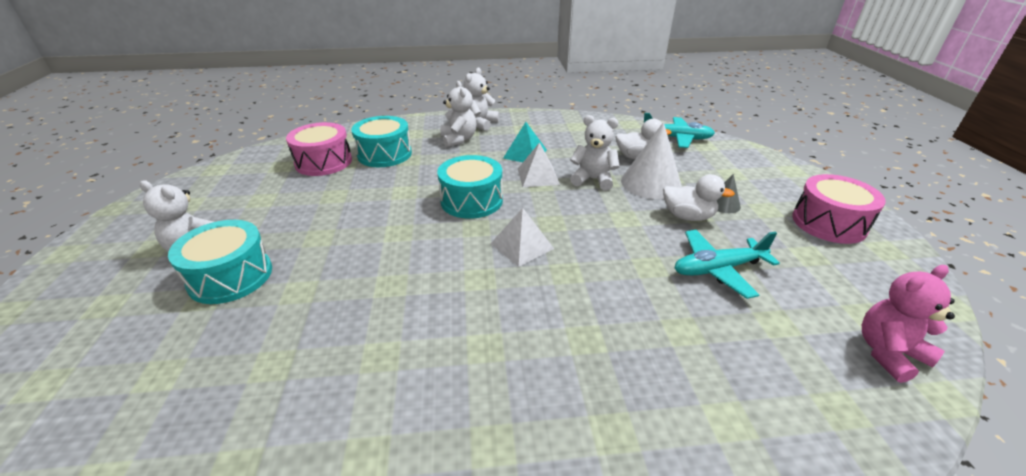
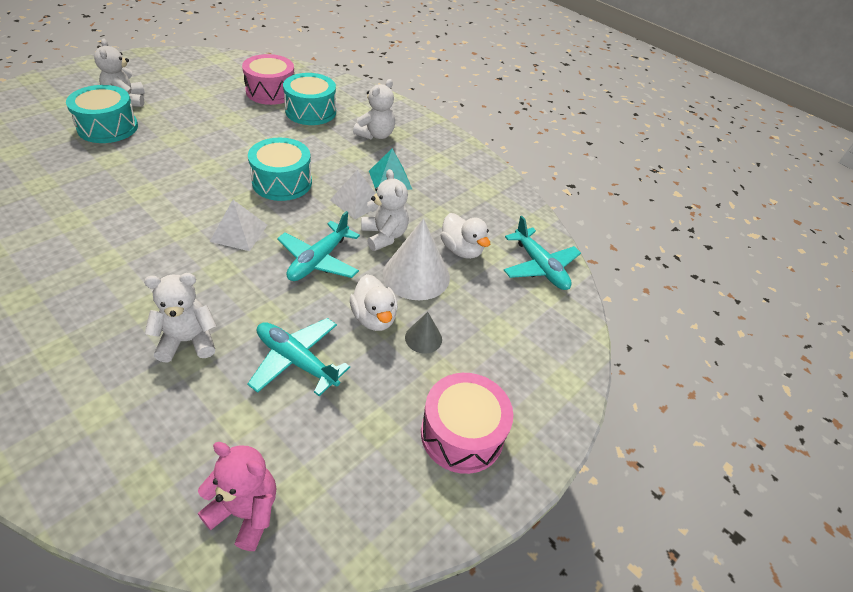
camera: 45 degrees right, 10 degrees up
(480, 123) = (419, 133): white teddy bear -> white teddy bear (188, 341)
(598, 218) = (318, 260): none -> turquoise plane

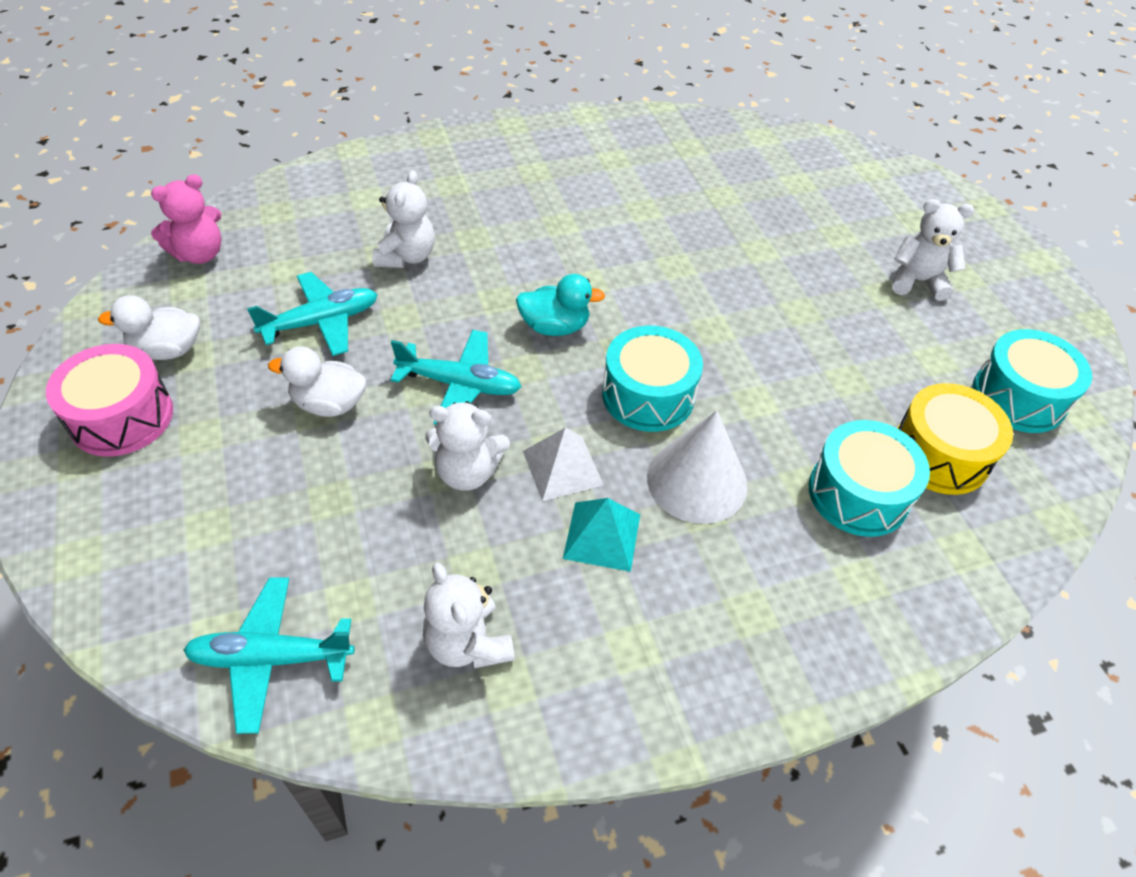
camera: 120 degrees right, 5 degrees up
(108, 127) = (840, 256): turquoise drum -> turquoise drum (1018, 397)
(239, 233) = (555, 327): white pyramid -> turquoise duck
(271, 92) = (939, 455): pink drum -> yellow drum
(318, 260) = (460, 385): turquoise plane -> turquoise plane turned 135 degrees clockwise
(376, 135) = (753, 570): white teddy bear -> white teddy bear (468, 643)
(416, 275) = (368, 477): white cone -> white cone (697, 480)
(423, 338) = (263, 438): grey cone -> none
(461, 250) = (380, 559): white duck -> white duck (167, 350)

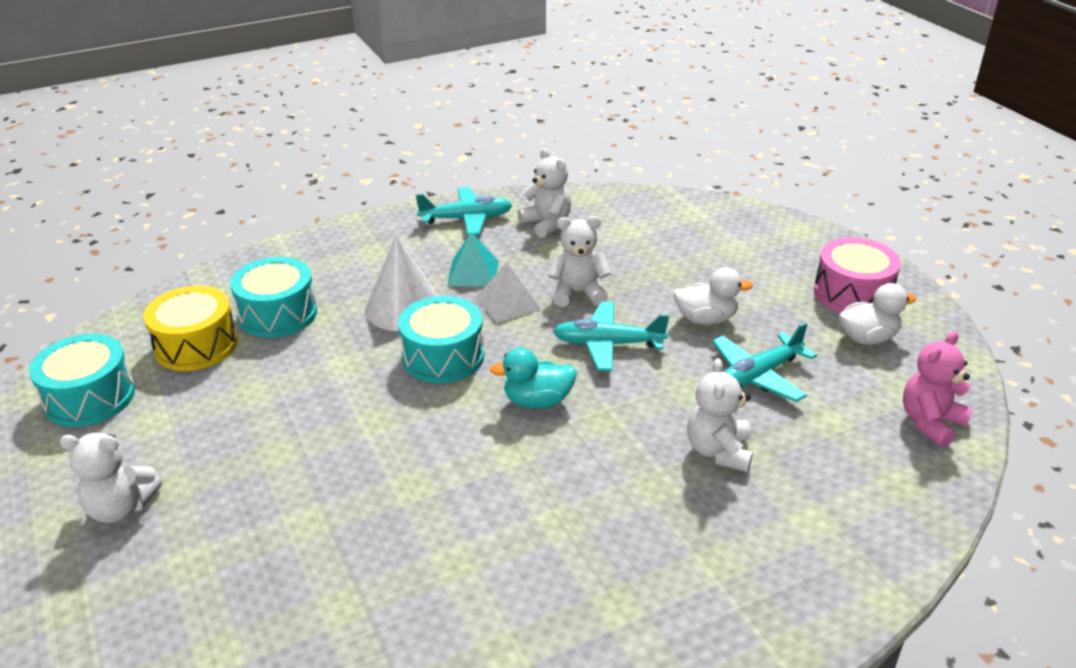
camera: 175 degrees right, 15 degrees down
(271, 658) = (654, 209): turquoise plane -> turquoise plane (467, 219)

